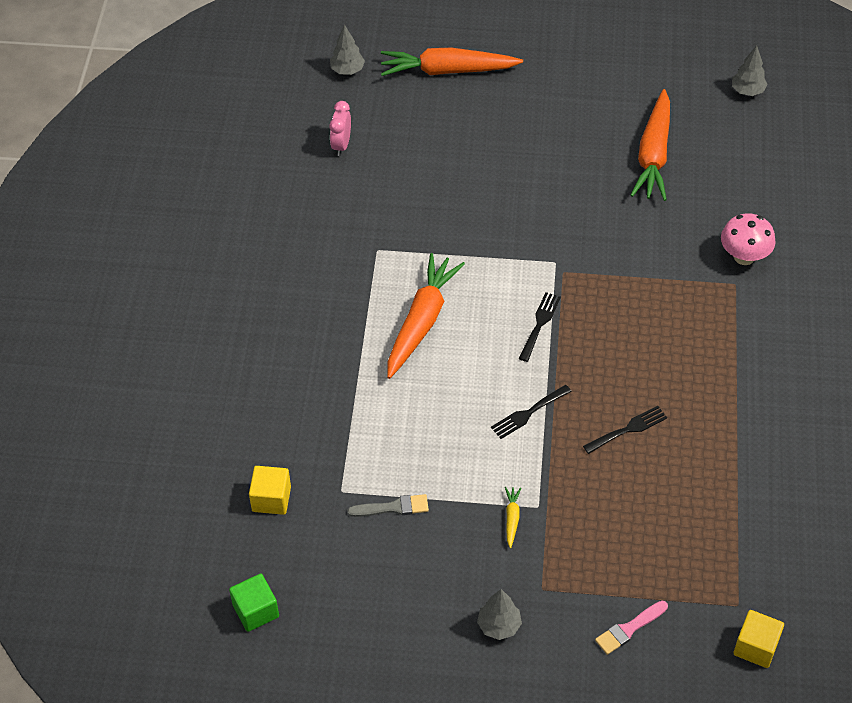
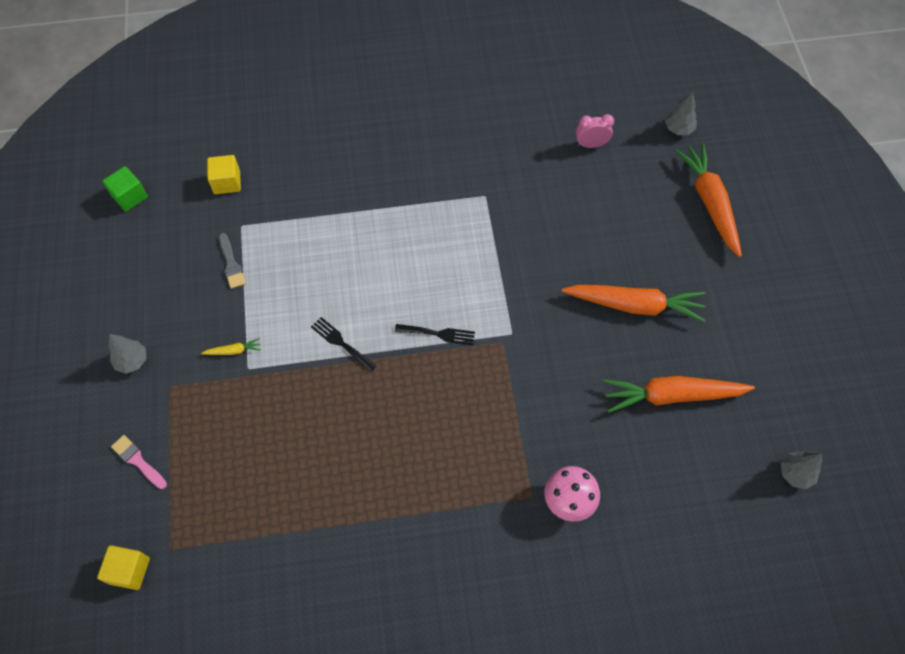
camera: 75 degrees right, 10 degrees up
(421, 321) = (418, 244): orange carrot -> orange carrot (634, 305)
(628, 429) = (340, 427): black fork -> none

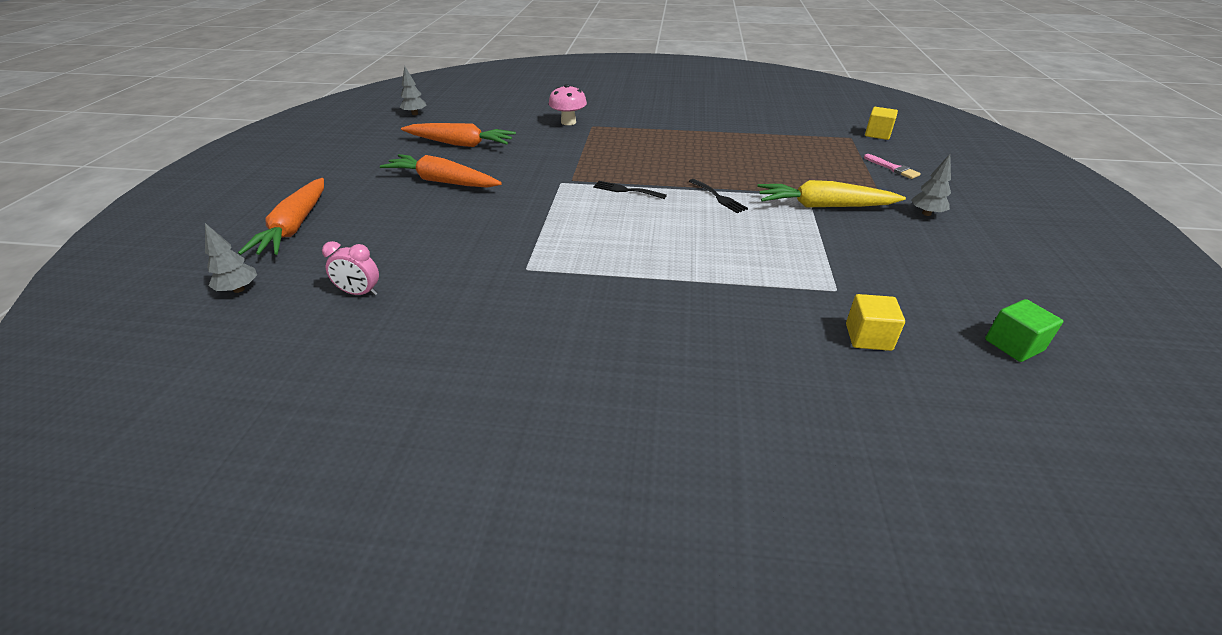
camera: 165 degrees left, 25 degrees down
(231, 264) = (841, 260): grey brush -> none
(233, 351) = (824, 206): yellow carrot -> yellow carrot, size x2.47

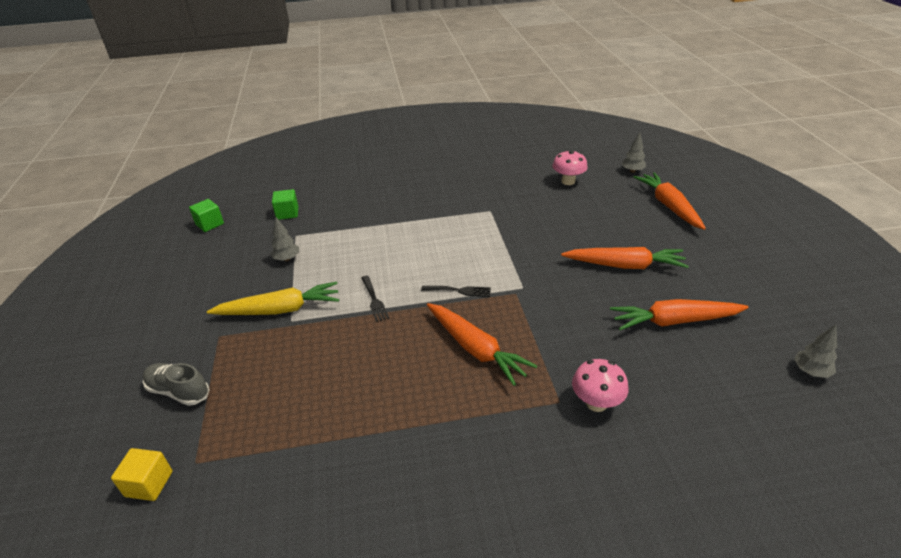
camera: 165 degrees right, 0 degrees up
(360, 293) = (568, 181): pink clock -> pink mushroom
(634, 154) = (475, 349): none -> orange carrot
(718, 197) = (374, 300): black fork -> black fork turned 150 degrees counterclockwise
(868, 337) = (287, 213): yellow cube -> green cube
(892, 168) = (178, 391): pink brush -> grey shoe
(926, 213) = (189, 320): grey tree -> grey tree (287, 259)

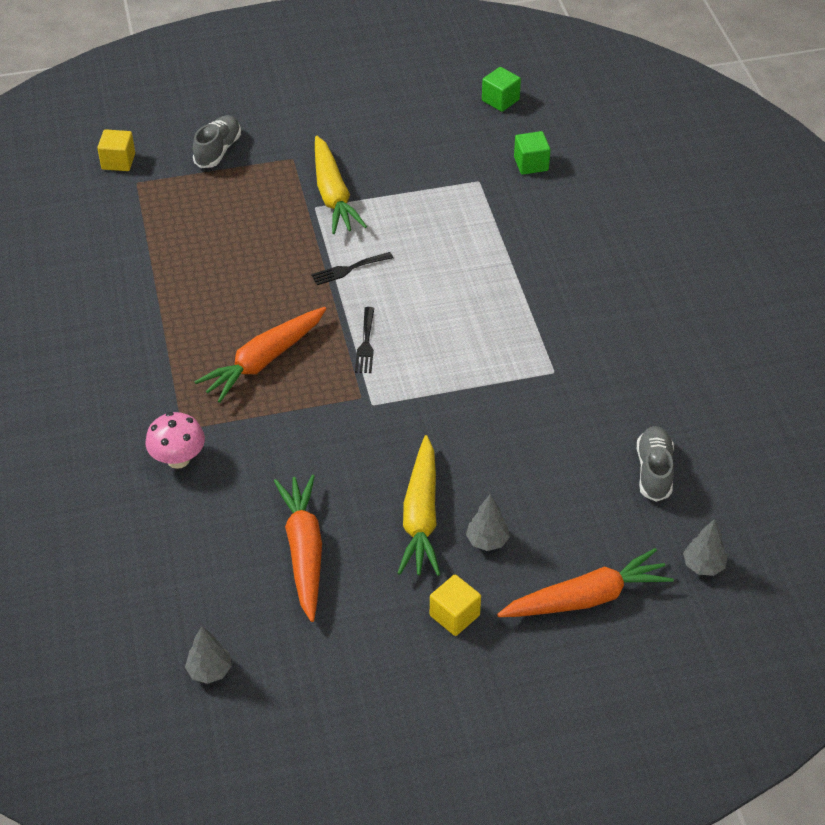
camera: 85 degrees right, 10 degrees up
(287, 259) = (428, 182): grey tree -> grey tree (487, 541)
(568, 181) = (654, 471): pink mushroom -> grey shoe
(624, 265) = (421, 516): orange carrot -> yellow carrot
(702, 253) = (454, 615): none -> yellow cube

